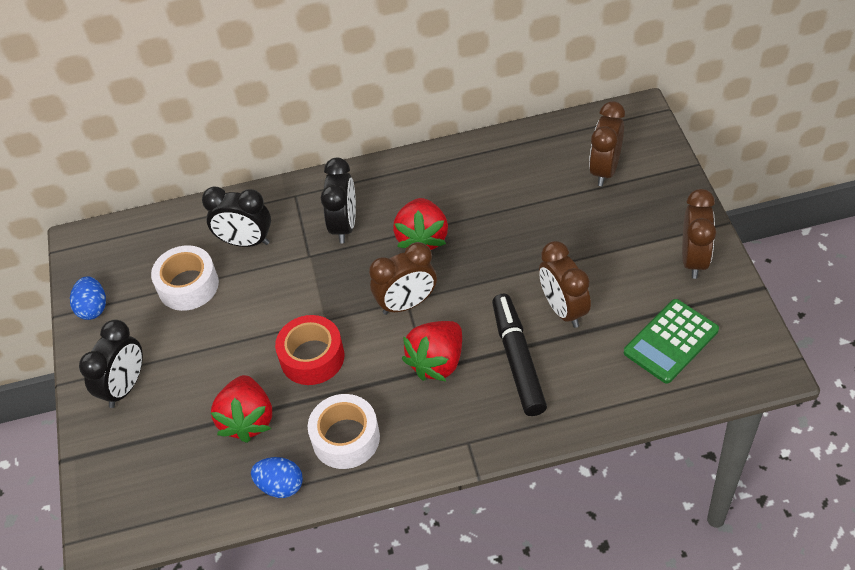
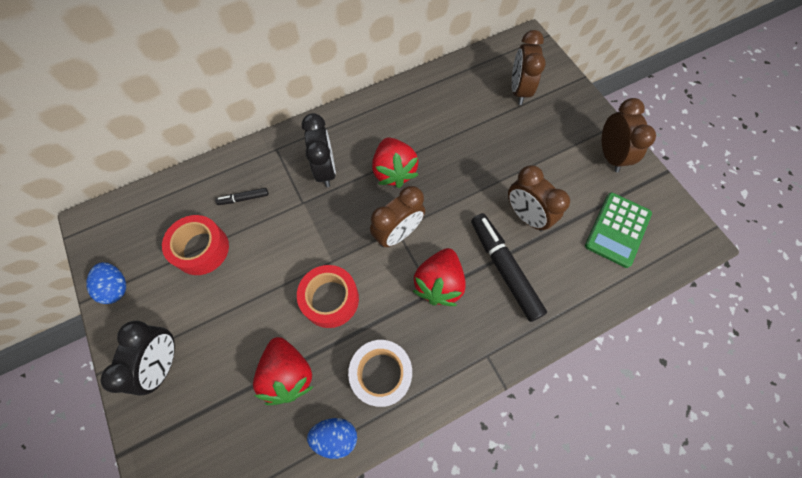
camera: 20 degrees left, 15 degrees up
(188, 285) = (201, 249): white tape -> red tape
(246, 242) = (243, 198): black clock -> black marker

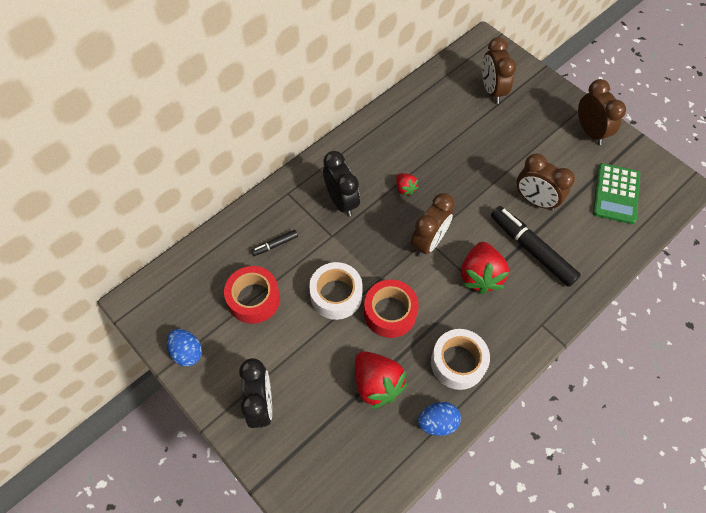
camera: 15 degrees left, 5 degrees down
(283, 266) = (336, 295): none -> white tape
(394, 171) = (405, 188): red strawberry -> red strawberry, size x0.51

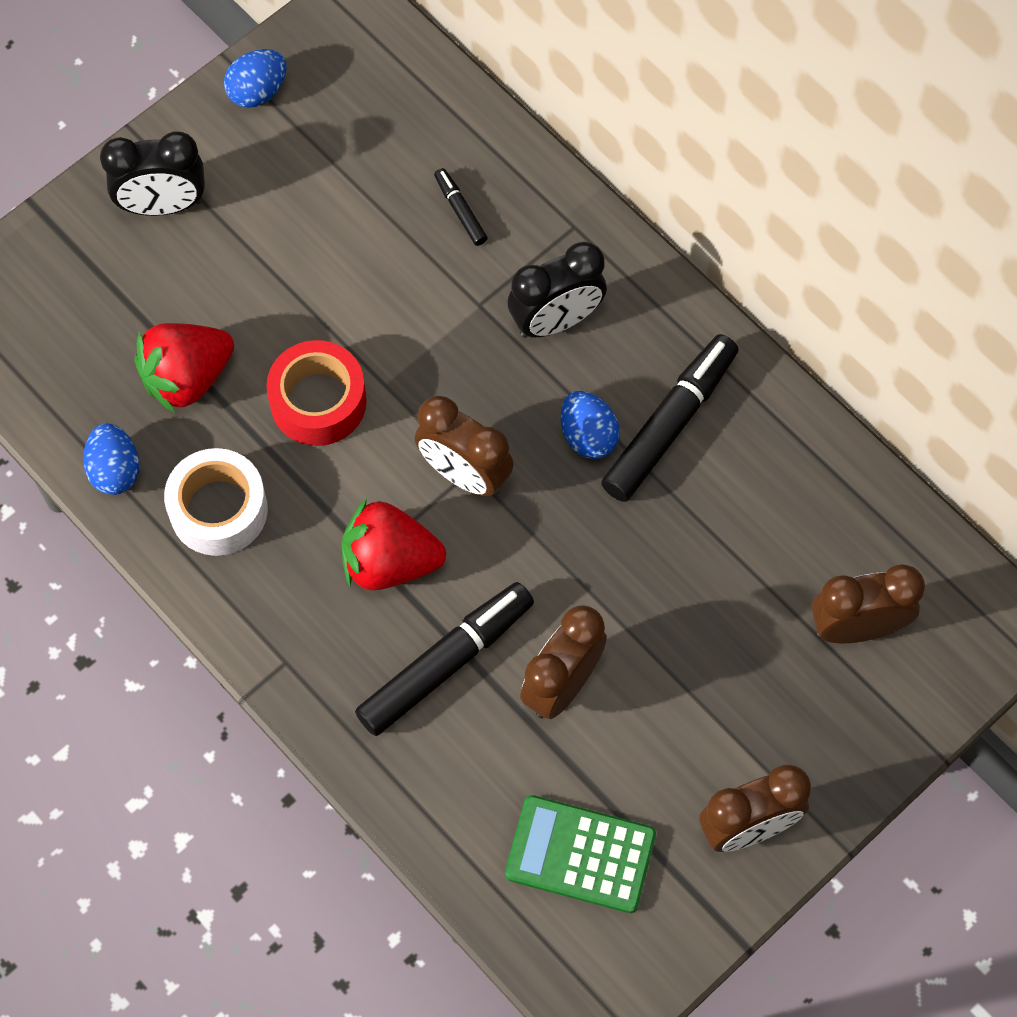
camera: 90 degrees right, 5 degrees up
(254, 299) = (352, 183): red tape -> none
(336, 295) = (355, 313): white tape -> none
(397, 155) = (669, 424): none -> black marker
(405, 188) = (588, 436): red strawberry -> blue egg

